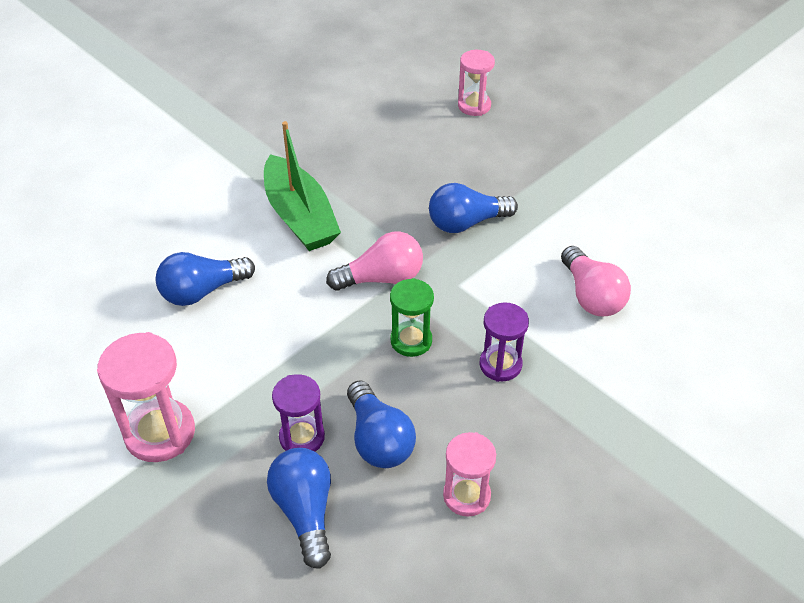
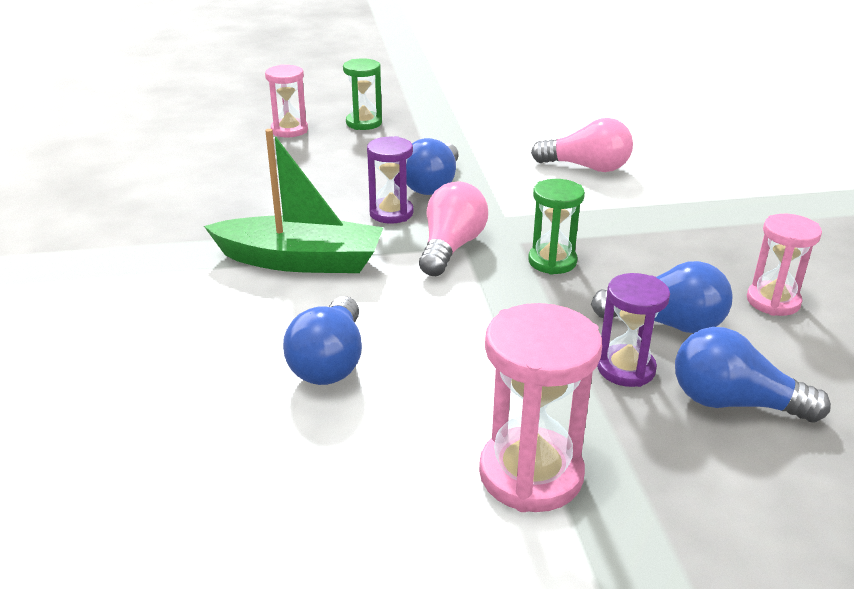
camera: 55 degrees left, 15 degrees down
(500, 364) = (626, 231): purple hourglass -> purple hourglass (391, 213)
(529, 134) = (364, 123): none -> green hourglass

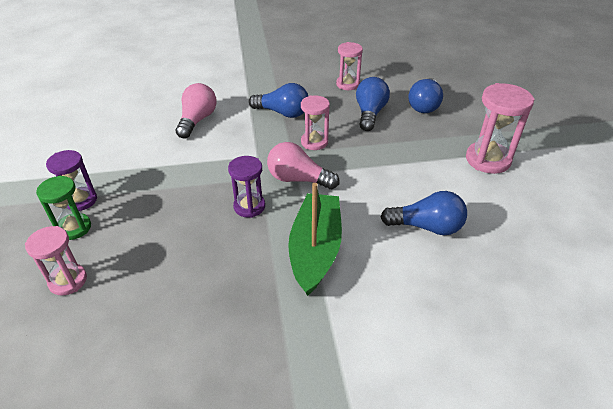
camera: 90 degrees left, 10 degrees up
(433, 184) = (208, 186): blue light bulb -> blue light bulb (282, 113)
(552, 261) = (314, 142): green hourglass -> pink hourglass
(626, 369) = (408, 128): purple hourglass -> purple hourglass (81, 200)

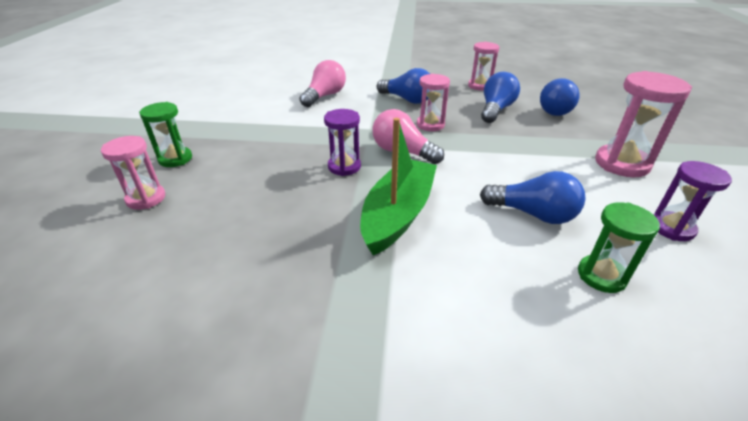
camera: 15 degrees right, 5 degrees down
(81, 200) = (193, 139): purple hourglass -> purple hourglass (671, 228)
(488, 275) = (601, 276): none -> green hourglass

